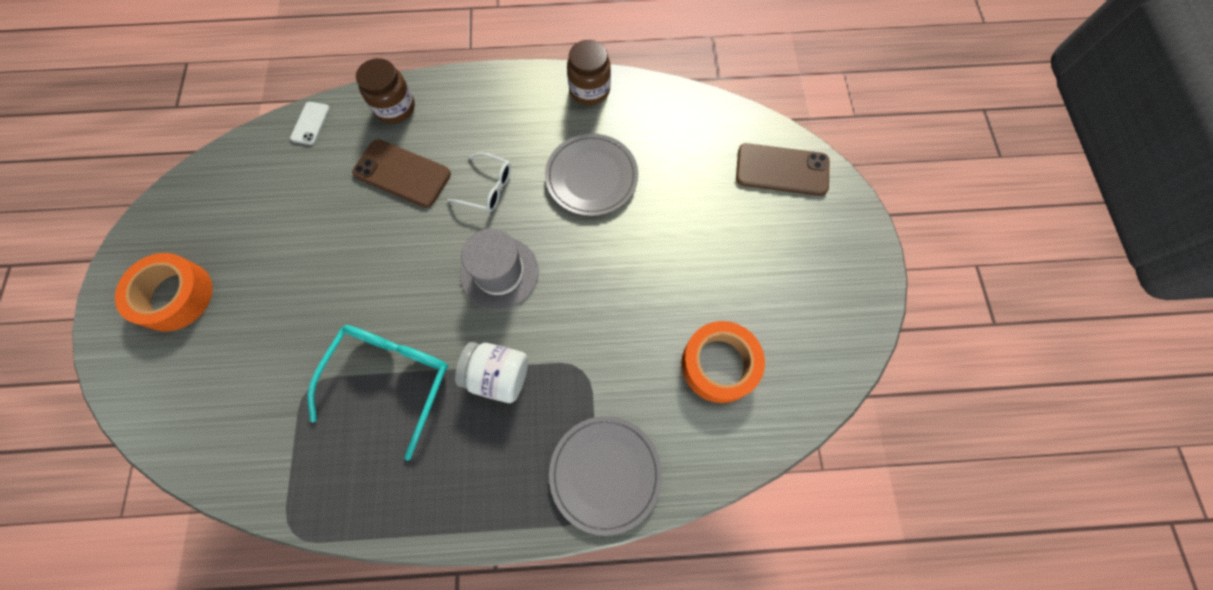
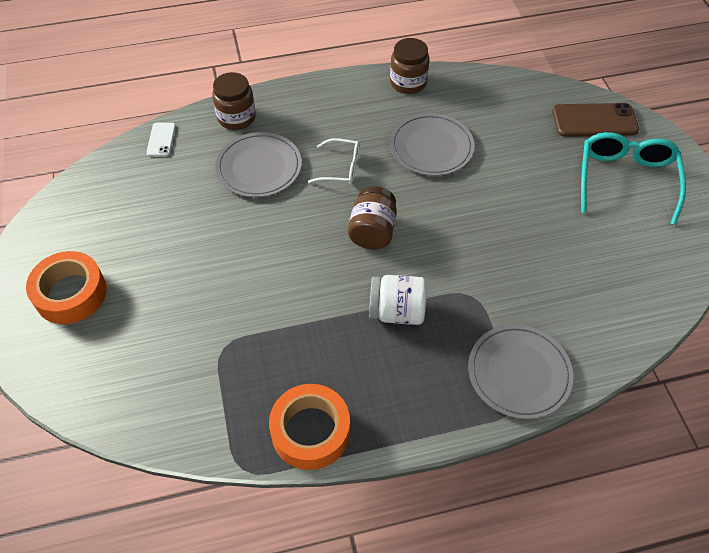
camera: 10 degrees left, 15 degrees down
(391, 378) = (298, 329): turquoise glasses -> turquoise glasses (626, 180)
(402, 174) = (259, 167): brown phone -> grey plate
(499, 273) = (372, 231): grey hat -> brown jar
(719, 364) = (591, 273): orange tape -> orange tape (310, 431)

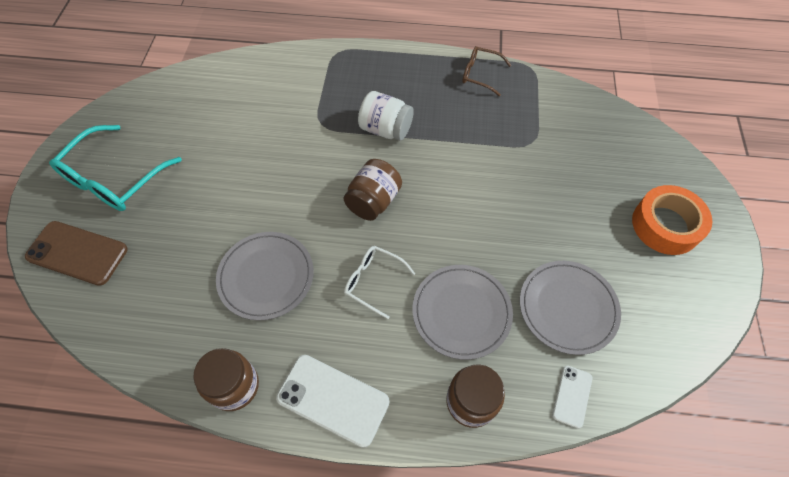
camera: 160 degrees left, 5 degrees up
(310, 431) = (480, 74): orange tape -> brown glasses
(336, 94) = (333, 400): none -> white phone
(519, 373) = (321, 68): grey plate -> grey plate (568, 308)

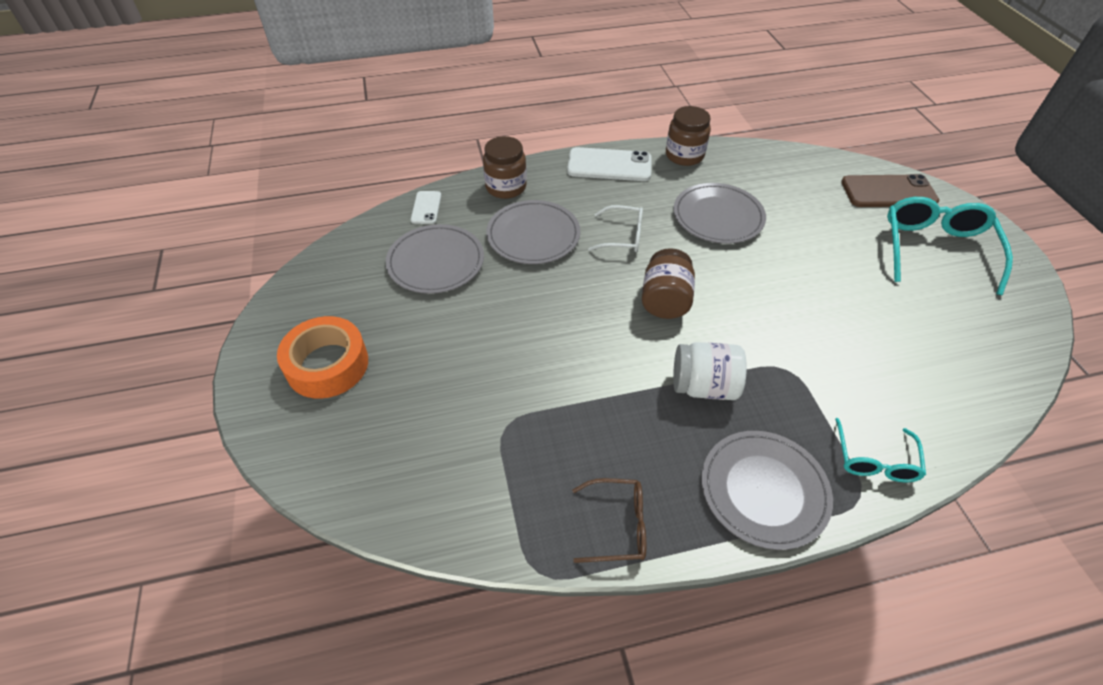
camera: 160 degrees right, 10 degrees down
(314, 64) = (875, 460): none -> turquoise glasses
(388, 68) = (764, 490): none -> grey plate

